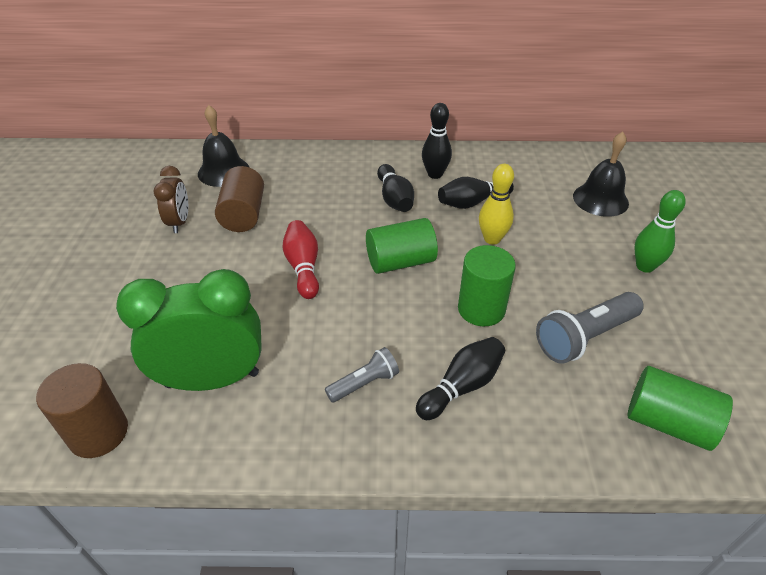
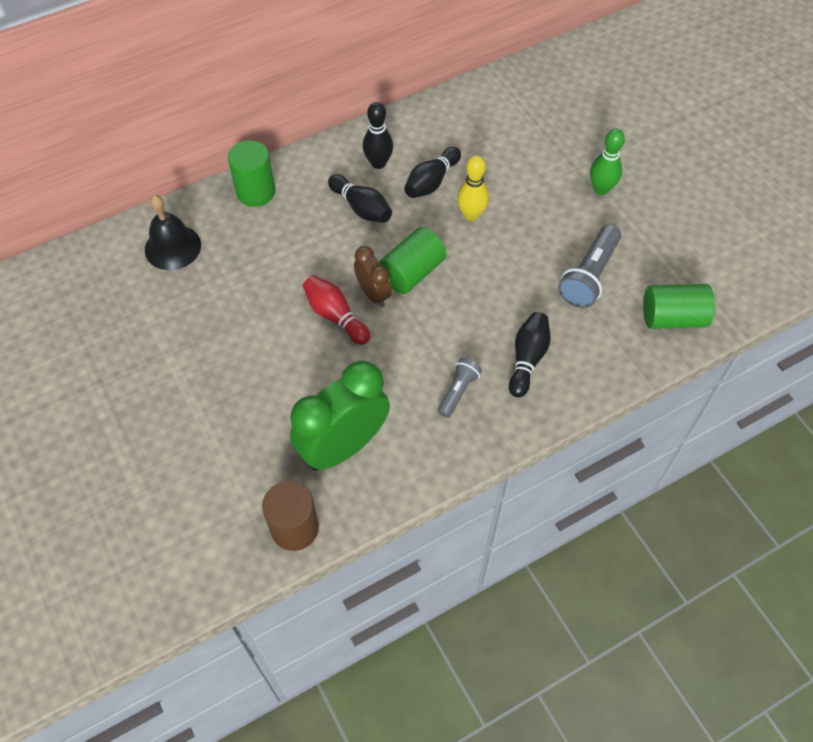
camera: 30 degrees left, 15 degrees up
(179, 222) = (183, 323): brown clock -> brown clock (373, 294)
(243, 215) = (236, 287): brown cylinder -> none
(481, 309) = (502, 287): green cylinder -> green cylinder (256, 192)
(600, 199) = (535, 131): black bell -> none

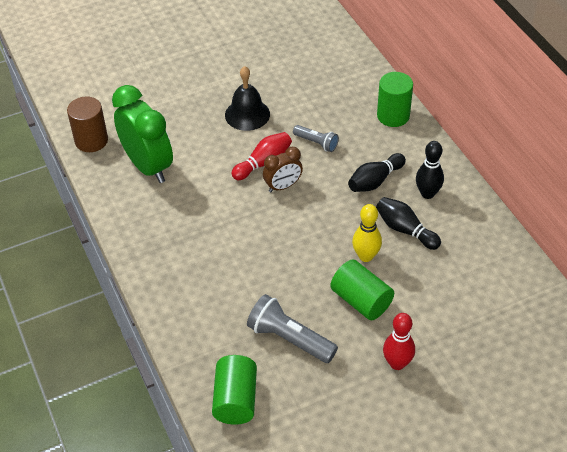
camera: 95 degrees right, 10 degrees down
(173, 247) = (337, 72): black bell -> black bell (247, 114)
(412, 272) = (303, 211): green cylinder -> green cylinder (361, 300)
(458, 391) = (183, 235): grey flashlight -> grey flashlight (316, 143)
(527, 359) = (206, 283): black bowling pin -> none
(601, 189) = (397, 363): green bowling pin -> red bowling pin

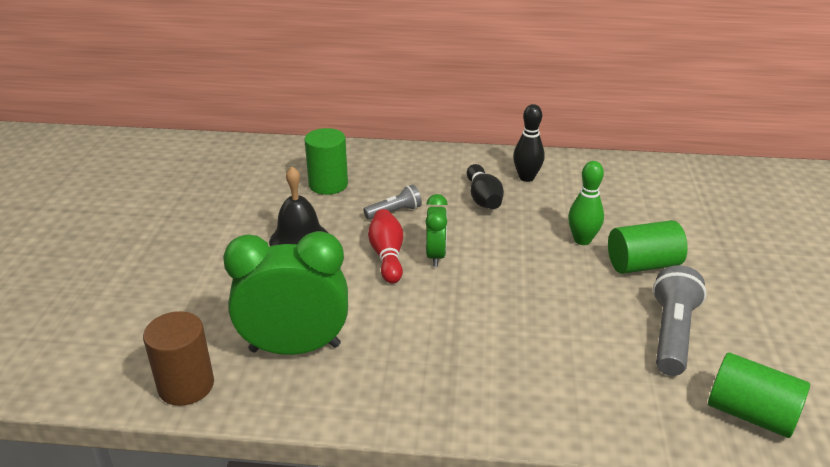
camera: 60 degrees left, 15 degrees down
(283, 186) = (436, 255): brown clock -> green clock
(289, 339) = (671, 334): grey flashlight -> grey flashlight turned 135 degrees clockwise
(366, 256) = (582, 240): yellow bowling pin -> green bowling pin
(393, 116) = (406, 158): green cylinder -> green cylinder (328, 184)
(397, 363) = (742, 273): red bowling pin -> none
(405, 230) = (564, 205): black bowling pin -> none

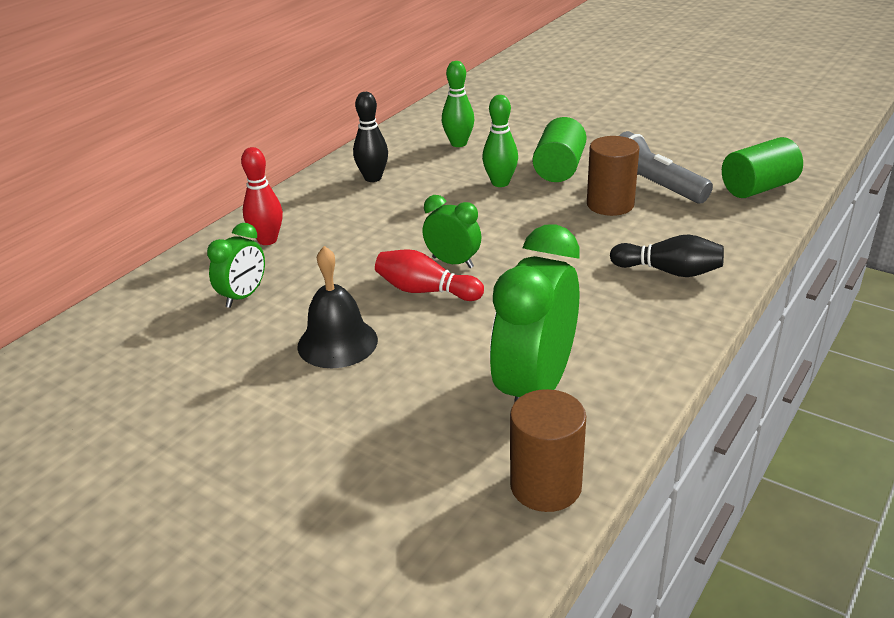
camera: 60 degrees left, 0 degrees up
(328, 184) = (243, 296): green cylinder -> green clock
(394, 212) = (350, 266): grey flashlight -> none
(401, 167) = (267, 240): none -> red bowling pin
(483, 198) = (382, 210): black bowling pin -> black bowling pin (669, 271)
(607, 314) = (610, 204): none -> brown cylinder
(628, 197) = (458, 143): none -> green bowling pin

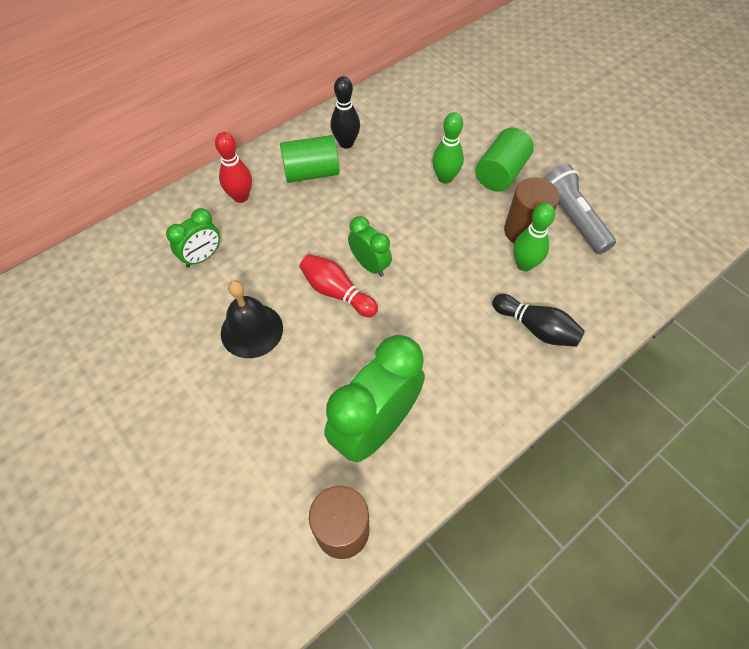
camera: 15 degrees right, 25 degrees up
(458, 143) = (431, 117): green bowling pin -> green bowling pin (524, 264)
(758, 188) = (660, 246): green cylinder -> green cylinder (311, 173)

